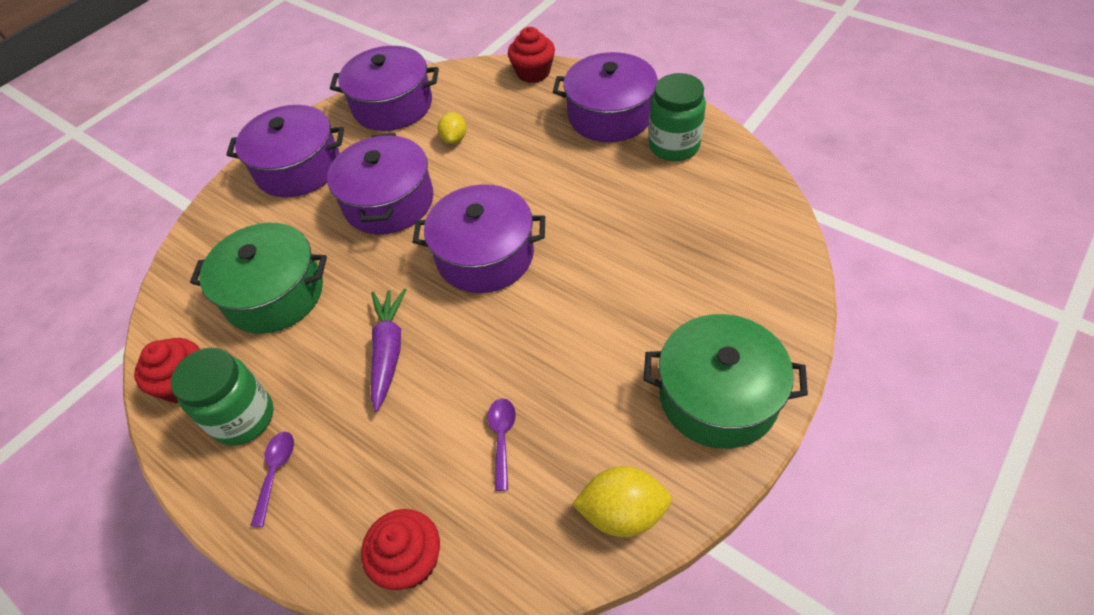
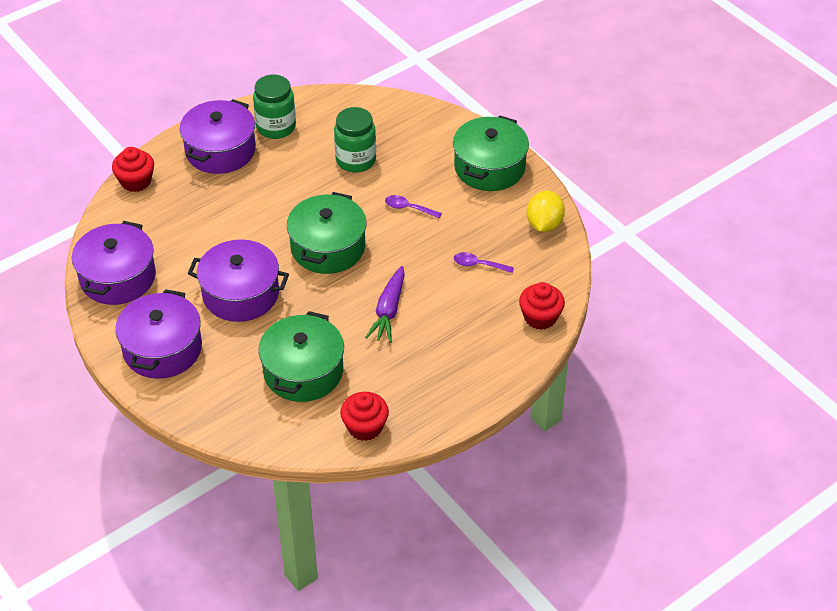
camera: 80 degrees left, 5 degrees down
(243, 418) = (410, 393): green jar -> green jar (356, 160)
(275, 472) = (459, 377): purple spoon -> purple spoon (408, 208)
(388, 351) = (389, 310): purple carrot -> purple carrot turned 90 degrees counterclockwise
(454, 139) = (189, 244): yellow lemon -> none
(485, 255) = (328, 247): purple pot -> green pot

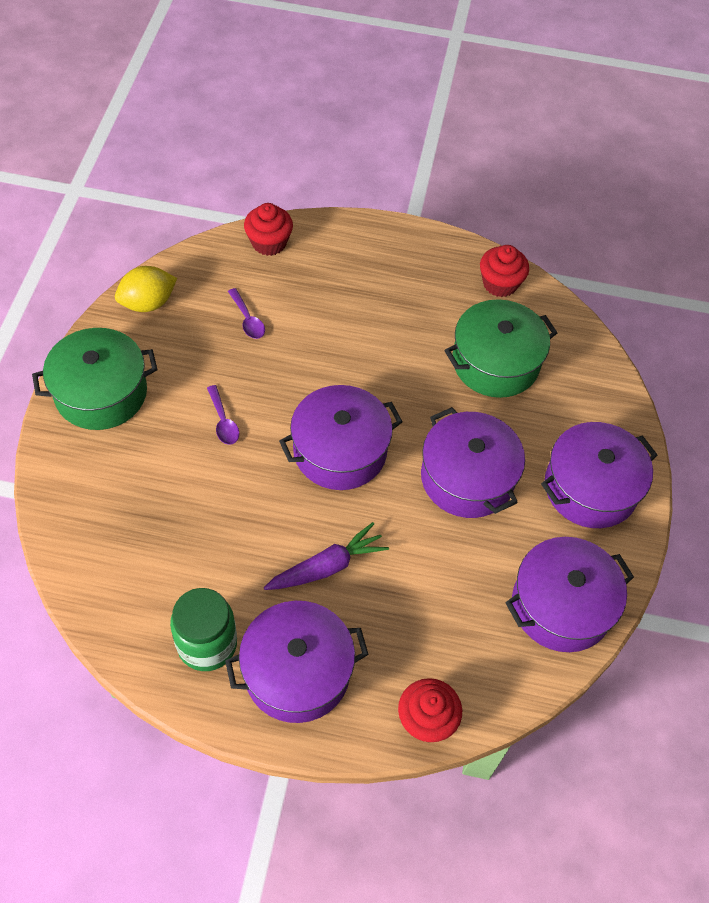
camera: 135 degrees left, 10 degrees up
(328, 247) = (340, 451): green pot -> purple pot
(356, 160) = (193, 519): green jar -> none
(389, 310) = (367, 349): purple carrot -> purple carrot (327, 567)

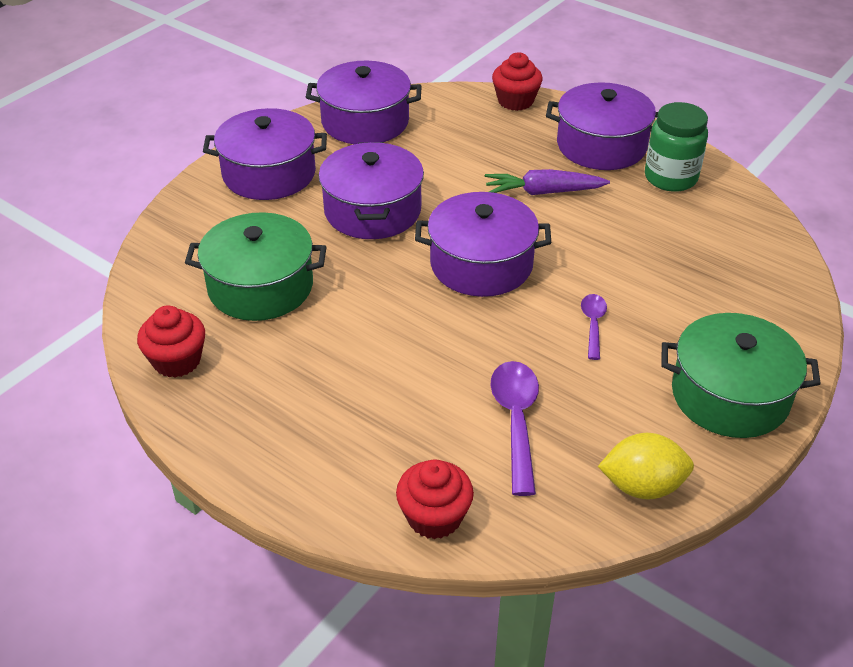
camera: 150 degrees left, 15 degrees down
(247, 319) = (516, 421): purple spoon -> purple spoon, size x1.70

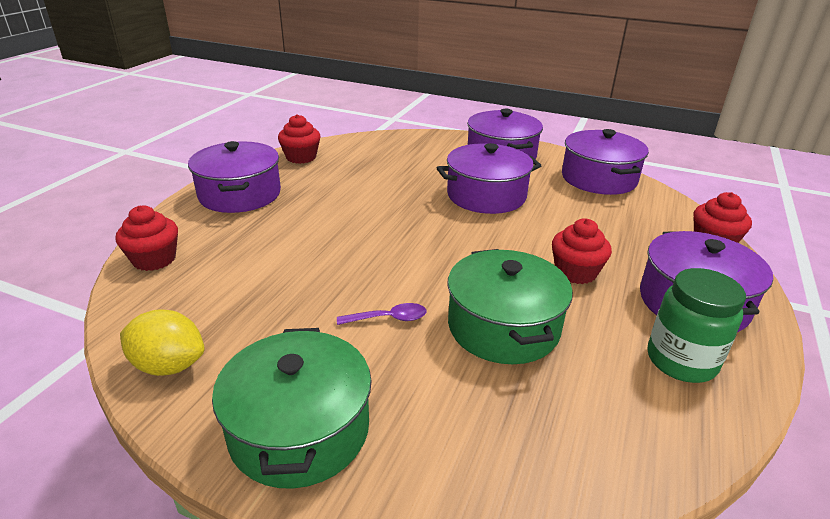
camera: 75 degrees right, 10 degrees down
(260, 287) = (378, 170): green pot -> green pot (503, 327)
(481, 264) = (446, 249): purple pot -> purple pot (240, 194)
(516, 421) = (253, 286): purple spoon -> none
(543, 192) = (575, 272): purple carrot -> red cupcake
(642, 486) = (169, 365): yellow lemon -> yellow lemon turned 60 degrees counterclockwise

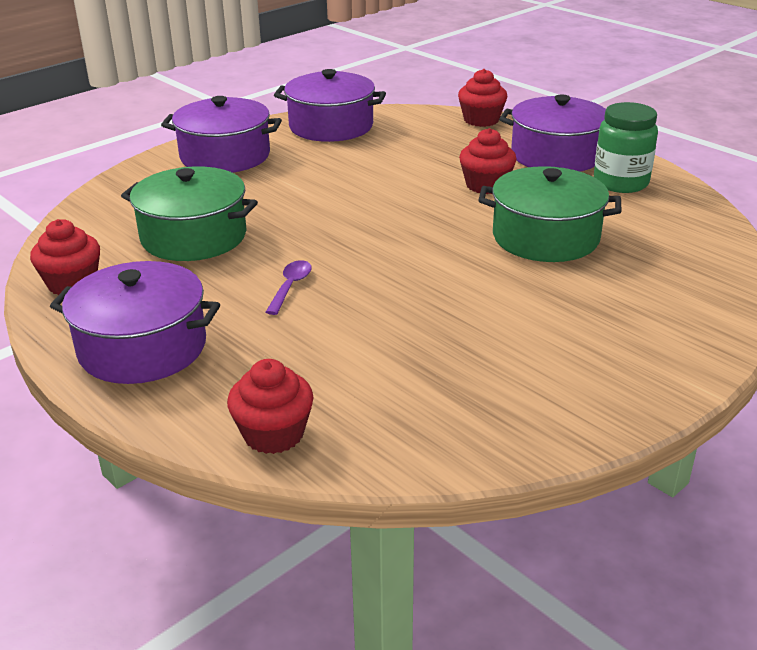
camera: 65 degrees left, 0 degrees up
(169, 365) = (514, 430): yellow lemon -> none
(299, 429) = (637, 360): green pot -> green pot (194, 236)
(388, 318) = (503, 288): purple spoon -> purple spoon (290, 287)
(486, 195) = (311, 188): purple pot -> none

